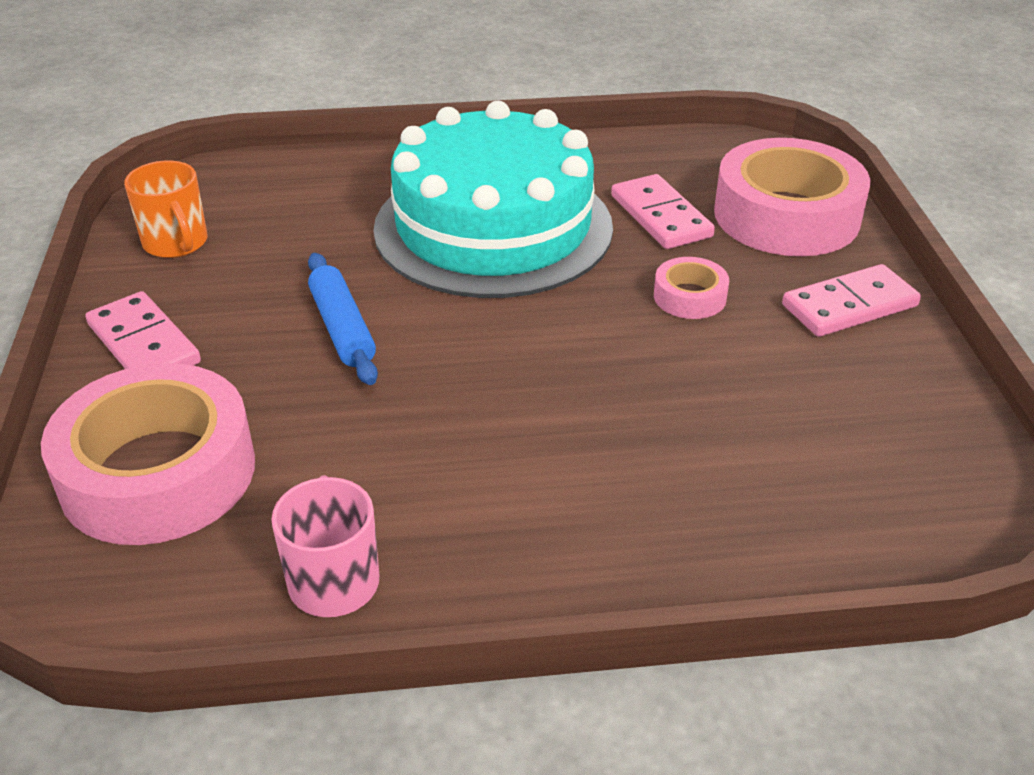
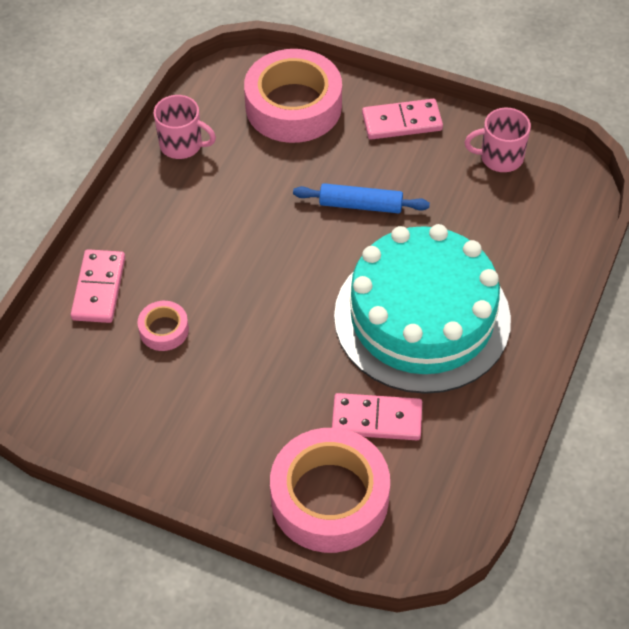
camera: 120 degrees right, 15 degrees up
(176, 243) = (500, 157): orange mug -> pink mug
(689, 297) = (279, 382): pink tape -> pink tape (164, 330)
(849, 305) = (212, 463): pink domino -> pink domino (99, 288)

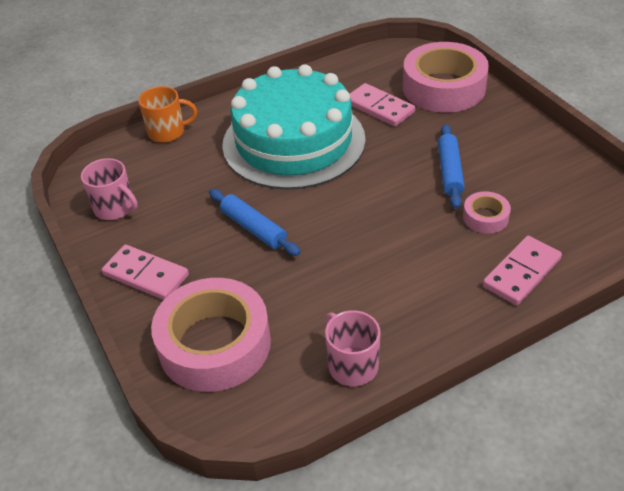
camera: 140 degrees left, 10 degrees down
(234, 367) = (449, 172): none -> blue rolling pin
(560, 257) = (167, 132): none -> orange mug

